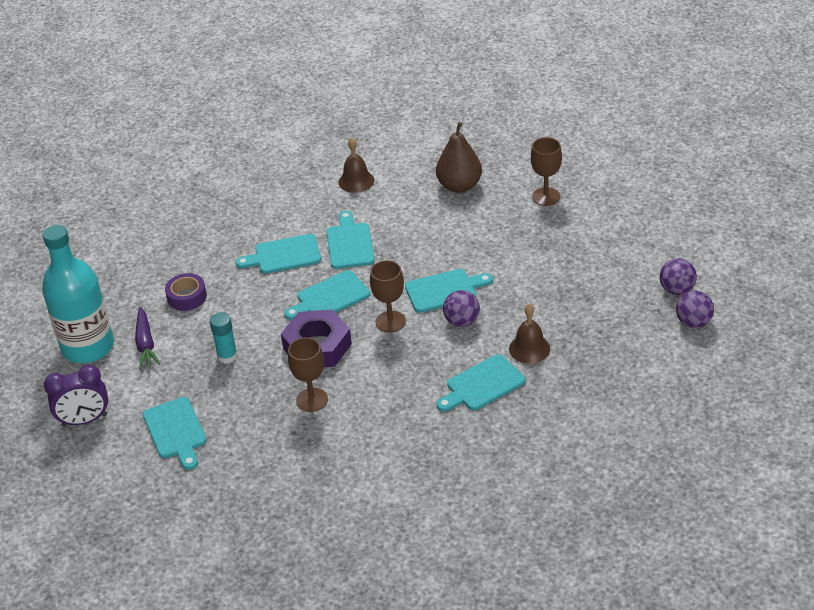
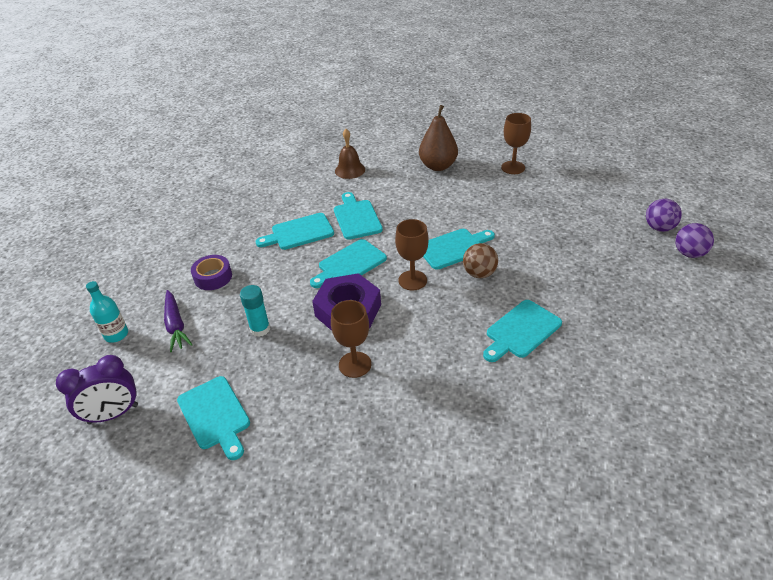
camera: 10 degrees left, 0 degrees up
(88, 347) = (116, 334): turquoise bottle -> turquoise bottle, size x0.45
(462, 321) = (479, 273): purple ball -> brown ball
(529, 348) = (552, 291): brown bell -> none

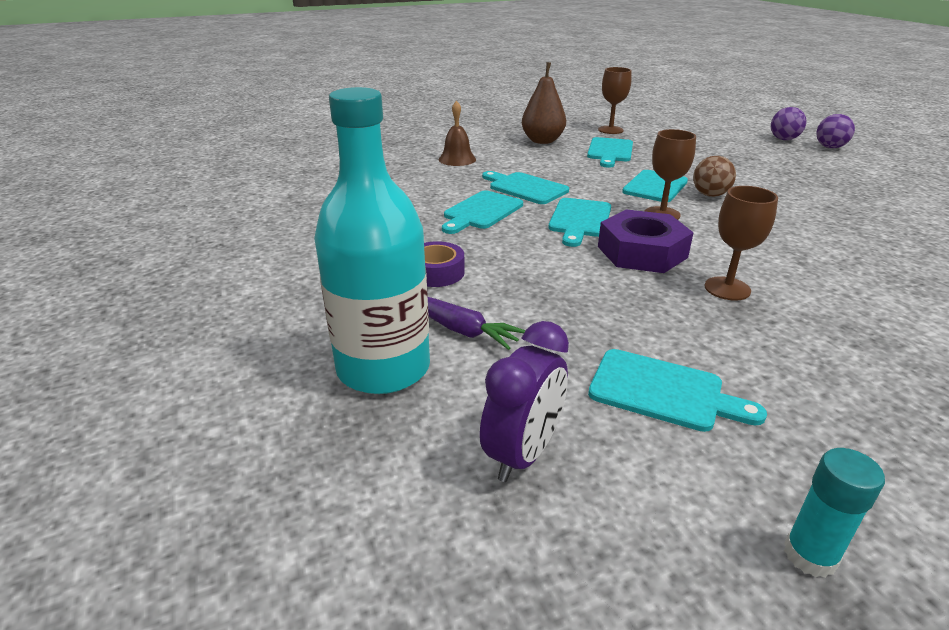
camera: 35 degrees left, 10 degrees down
(116, 334) = (383, 368): turquoise bottle -> turquoise bottle, size x2.23
(260, 329) = (575, 296): turquoise glue stick -> turquoise glue stick (810, 555)
(521, 331) = (814, 219): turquoise cutting board -> turquoise cutting board (610, 151)

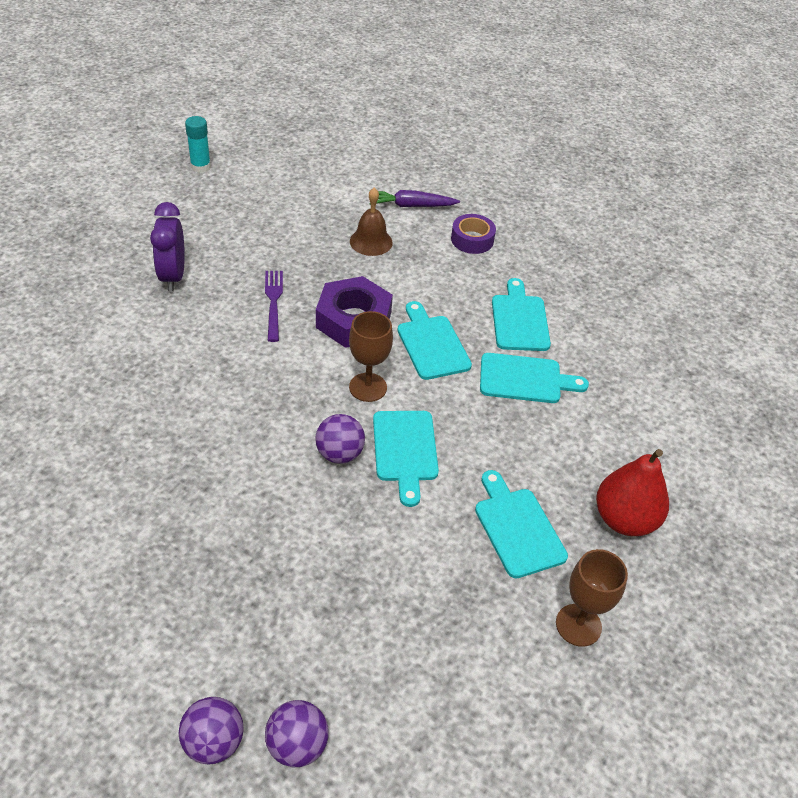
camera: 140 degrees right, 15 degrees up
(383, 368) = (422, 172): turquoise bottle -> none
(457, 159) = (653, 409): brown bell -> brown bell (371, 242)
(523, 454) = (325, 161): purple clock -> purple clock (173, 276)
(542, 141) = (624, 519): brown pear -> red pear
(663, 391) = (281, 209): turquoise cutting board -> none
(710, 195) = (339, 454): brown ball -> purple ball
(727, 288) = (273, 302): brown goblet -> purple fork

